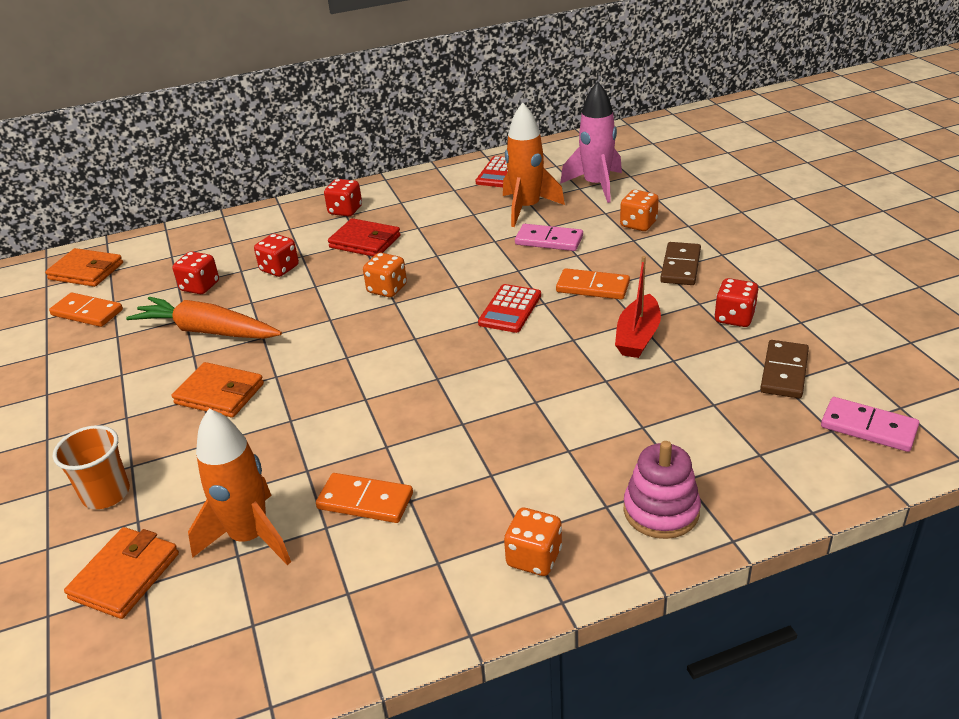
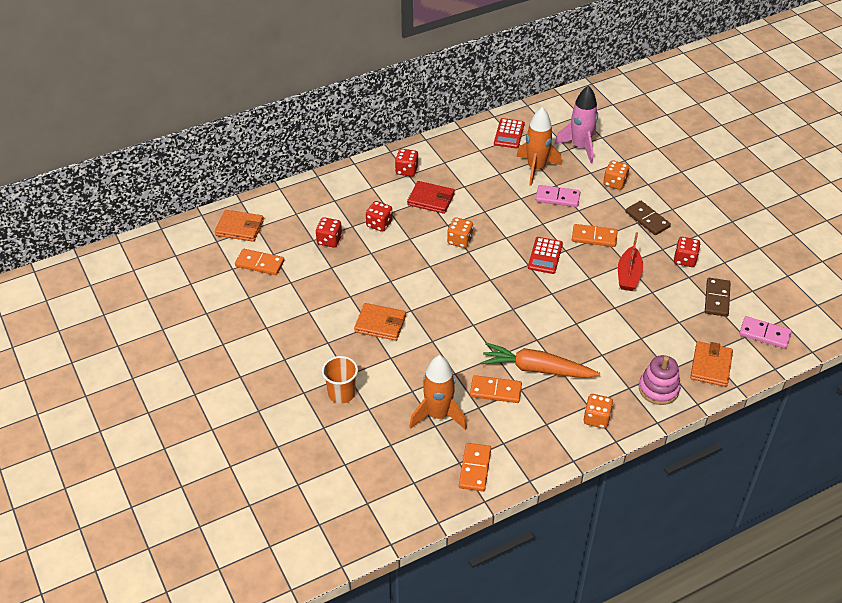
camera: 10 degrees left, 10 degrees up
(125, 576) = (377, 440): orange wallet -> orange wallet (711, 366)
(207, 331) = (351, 277): orange carrot -> orange carrot (536, 369)
(277, 638) = (475, 468): none -> orange domino
(680, 266) = (647, 219): brown domino -> brown domino turned 45 degrees counterclockwise

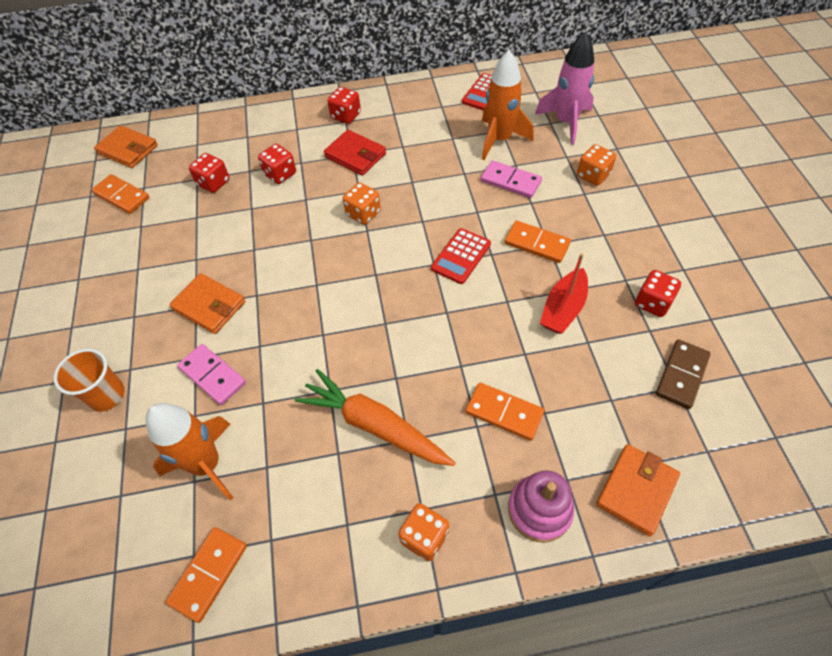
camera: 20 degrees right, 10 degrees up
(495, 391) = (302, 446): orange domino -> orange domino (504, 413)
(647, 219) = (619, 233): brown domino -> none
(764, 334) = (741, 455): pink domino -> pink domino (212, 376)

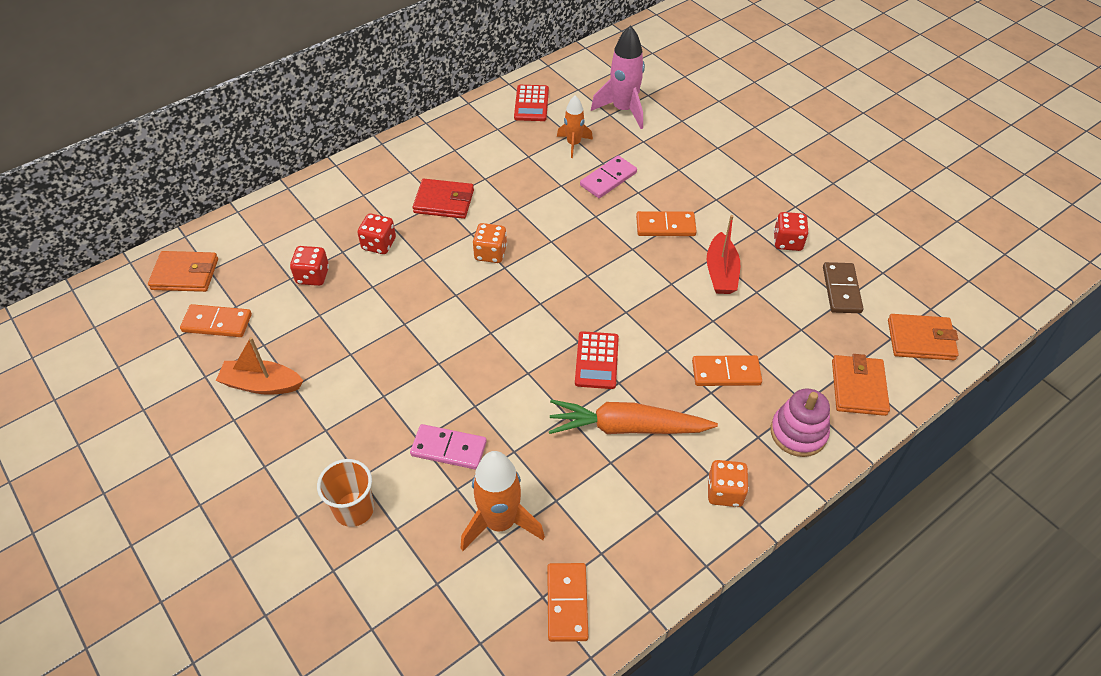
camera: 30 degrees left, 5 degrees down
(116, 258) = (261, 384): none -> orange boat
(209, 306) = (398, 390): orange wallet -> orange wallet (920, 340)
(346, 116) = (406, 166): red dice -> none
(461, 256) = (607, 260): red calculator -> red calculator (596, 360)
(499, 140) = (573, 144): orange rocket -> orange rocket, size x0.60
(510, 181) = (608, 179): pink domino -> pink domino turned 45 degrees counterclockwise
(593, 175) = (676, 151): orange dice -> none

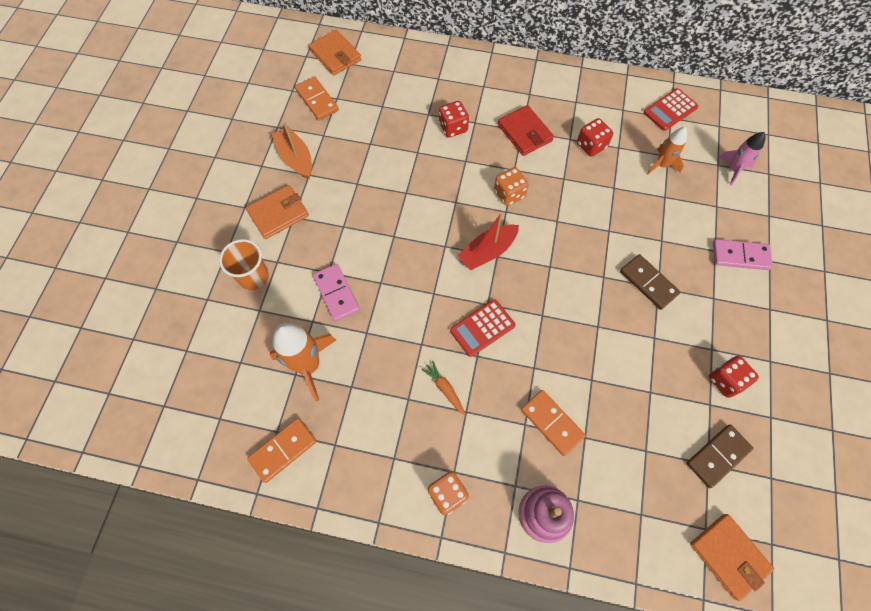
camera: 50 degrees right, 15 degrees up
(313, 276) = (394, 115): red dice -> red dice (591, 145)
(608, 179) = (652, 212): pink domino -> pink domino (740, 256)
(623, 110) = (733, 170): pink rocket -> pink rocket, size x0.60
(627, 427) = (444, 389): orange carrot -> orange carrot, size x0.43
(665, 226) = (648, 283): orange domino -> brown domino
(721, 272) = (643, 353): red boat -> red boat (488, 252)
(858, 387) = (630, 534): orange wallet -> orange wallet (278, 214)

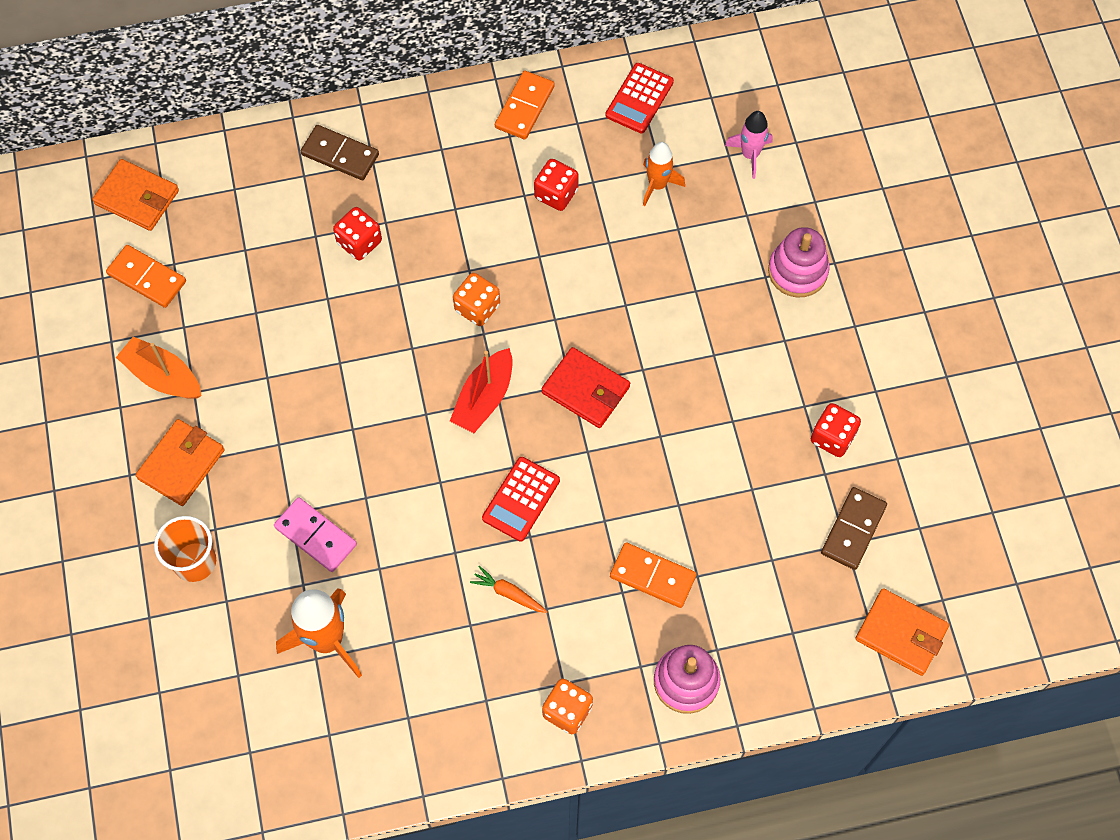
camera: 25 degrees left, 0 degrees up
(283, 450) = (348, 752): orange domino -> orange domino (525, 107)
(524, 133) = (460, 211): red wallet -> red wallet (585, 390)
(648, 283) = (700, 354): brown domino -> brown domino (340, 154)
(740, 256) = (797, 271): pink domino -> pink stacking toy

